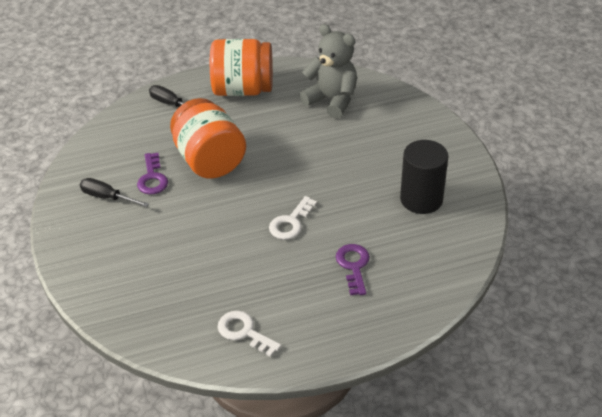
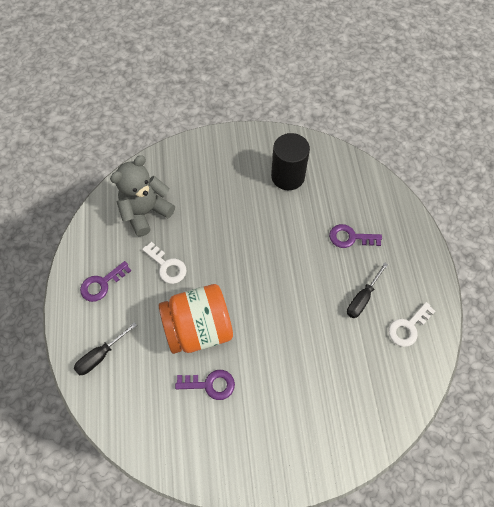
camera: 80 degrees left, 20 degrees up
(107, 197) = (227, 431): black screwdriver -> black screwdriver (362, 298)
(243, 90) = (102, 284): orange jar -> purple key
(290, 223) = (295, 273): white key -> white key (167, 266)

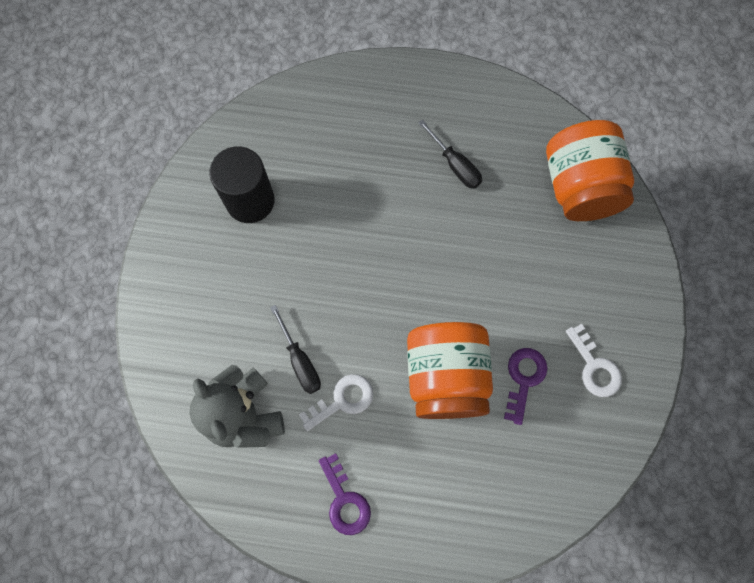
camera: 75 degrees left, 10 degrees up
(100, 356) = (452, 519): black screwdriver -> black screwdriver (300, 361)
(350, 237) = (368, 152): purple key -> none
(379, 397) = (579, 187): none -> orange jar
(408, 327) = (504, 127): white key -> white key (594, 367)

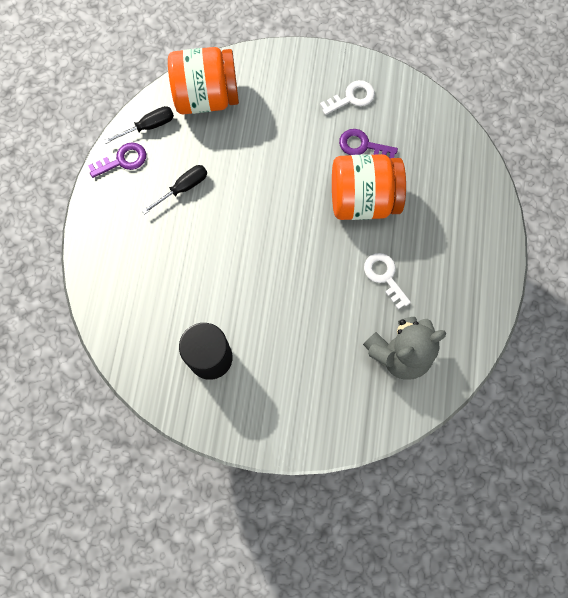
camera: 90 degrees left, 0 degrees up
(300, 361) = (354, 310): black screwdriver -> black screwdriver (149, 126)
(345, 501) = (460, 274): purple key -> purple key (123, 160)

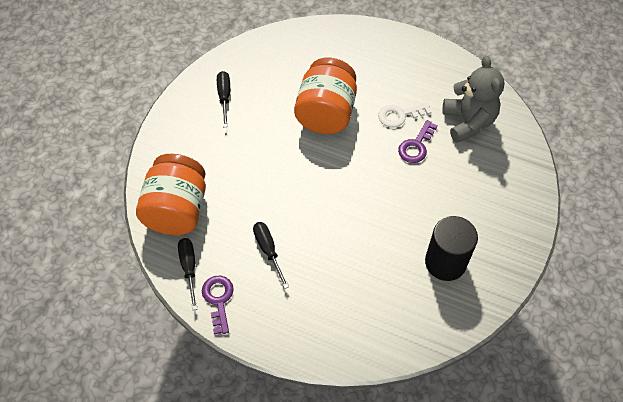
camera: 75 degrees left, 15 degrees down
(351, 98) = (224, 97): white key -> black screwdriver
(362, 145) = (274, 101): purple key -> purple key (416, 146)

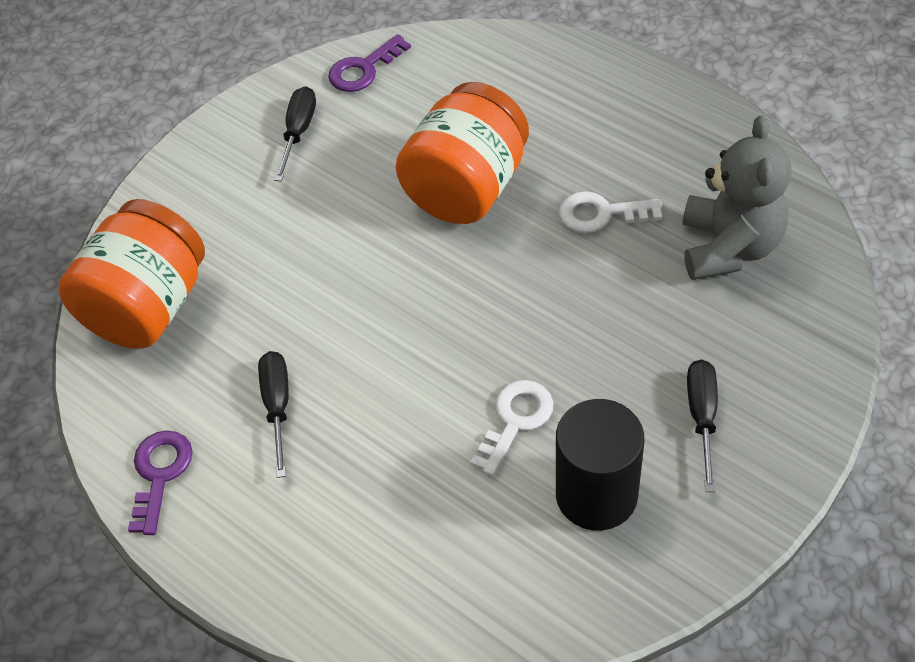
camera: 20 degrees right, 5 degrees down
(189, 268) = (130, 409): black screwdriver -> black screwdriver (702, 417)
(393, 233) = (515, 420): none -> white key
(416, 146) = (613, 273): purple key -> purple key (363, 69)

